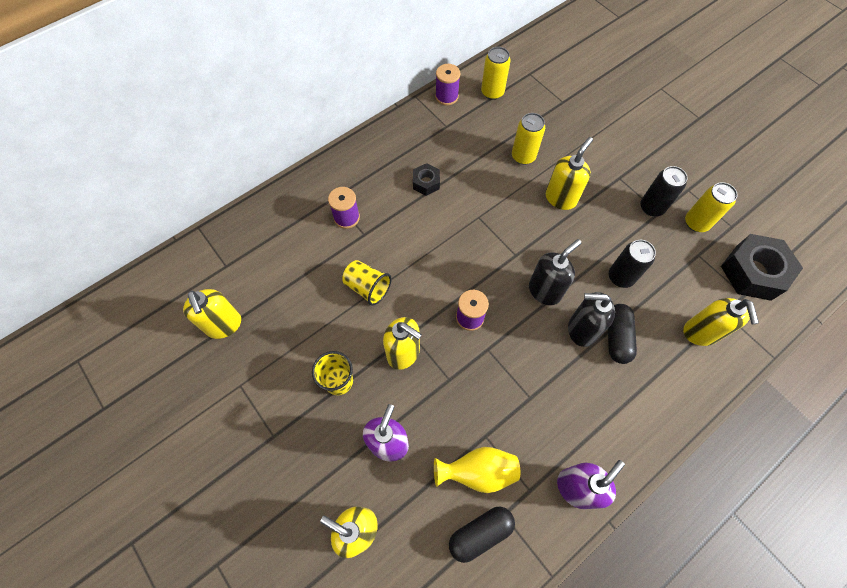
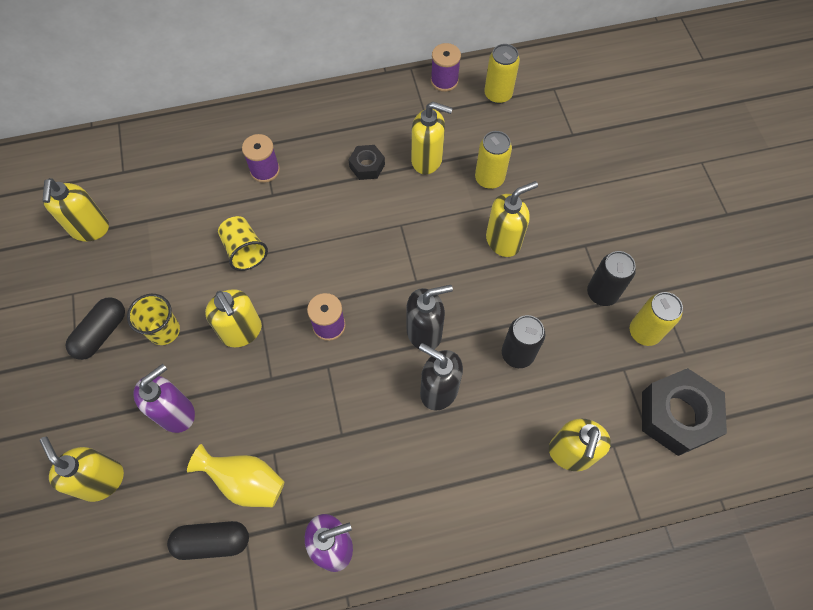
camera: 25 degrees right, 0 degrees up
(469, 160) = (427, 160): none -> yellow soap dispenser
(617, 337) = (472, 415): black capsule -> black capsule (101, 333)

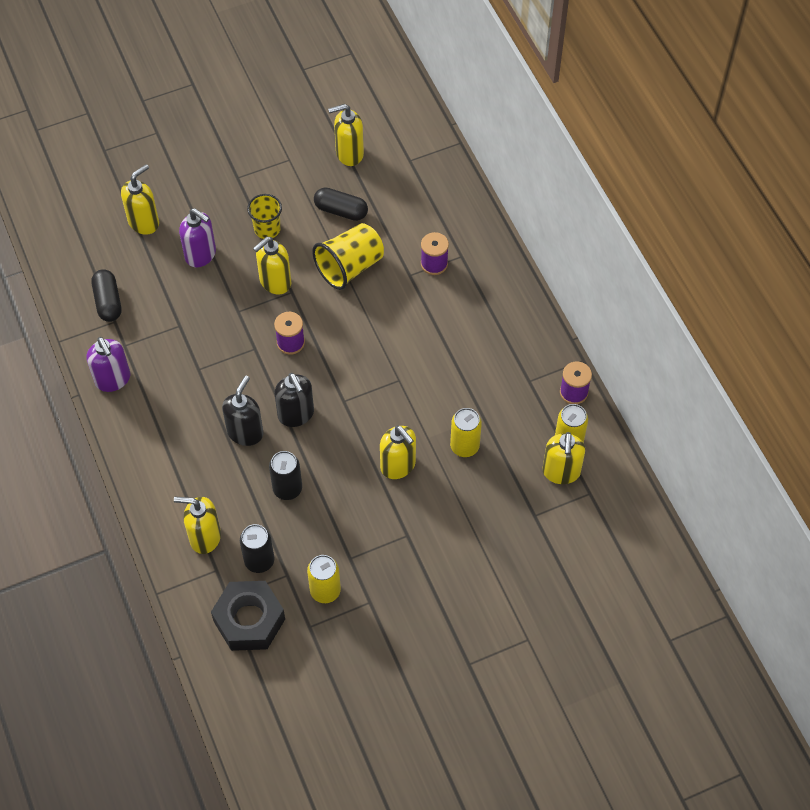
camera: 80 degrees right, 5 degrees down
(101, 333) = (258, 188): black capsule -> black capsule (341, 210)
(244, 250) = (350, 267): yellow cup -> yellow cup, size x1.51
(245, 482) = (154, 312): yellow vase -> none
(367, 166) = (456, 343): black nut -> none
(427, 160) = (474, 391): yellow soap dispenser -> yellow soap dispenser (561, 472)
(602, 293) = (358, 553): black can -> black can (259, 561)

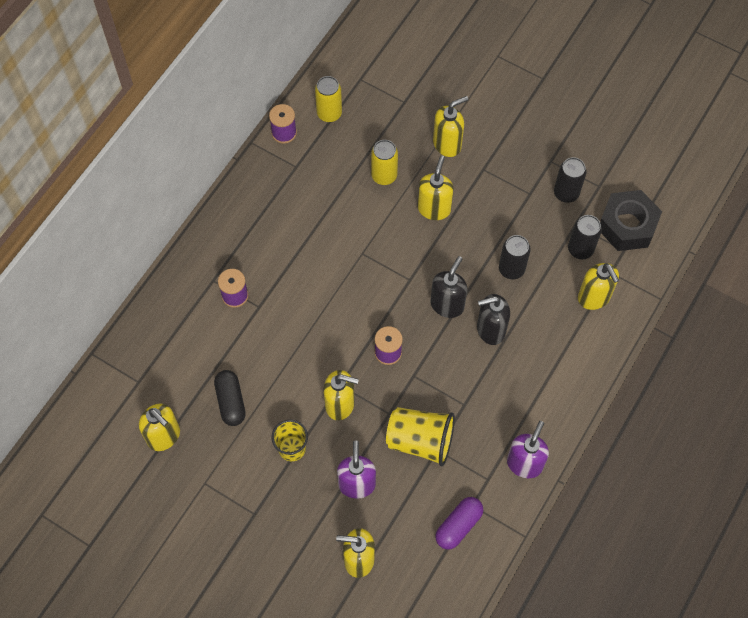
camera: 125 degrees left, 5 degrees up
(108, 301) = (458, 526): black capsule -> purple capsule
(325, 591) = (566, 193): yellow can -> black can
(350, 267) = (283, 356): yellow cup -> yellow cup (420, 441)
(561, 472) = (357, 104): yellow soap dispenser -> yellow soap dispenser (447, 144)

